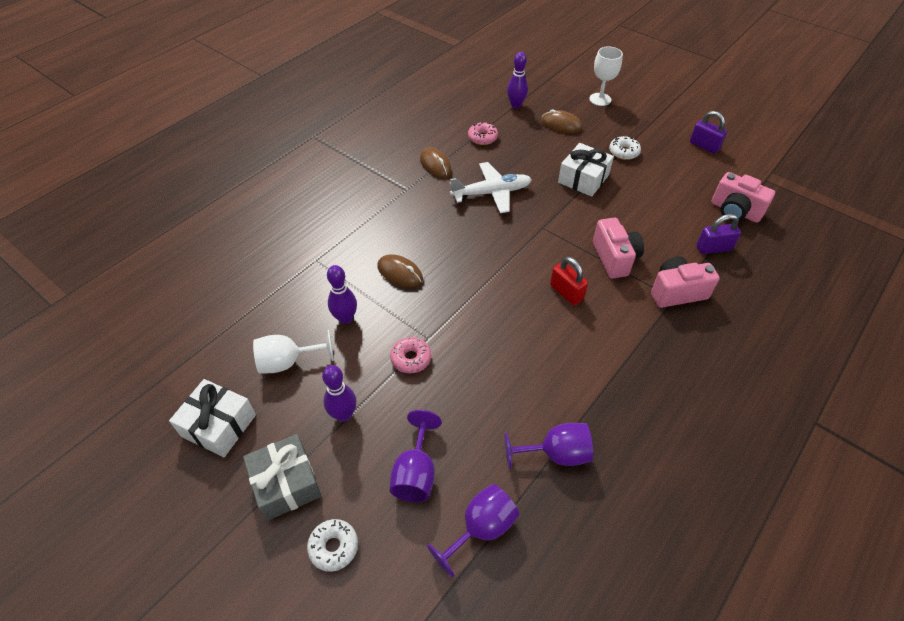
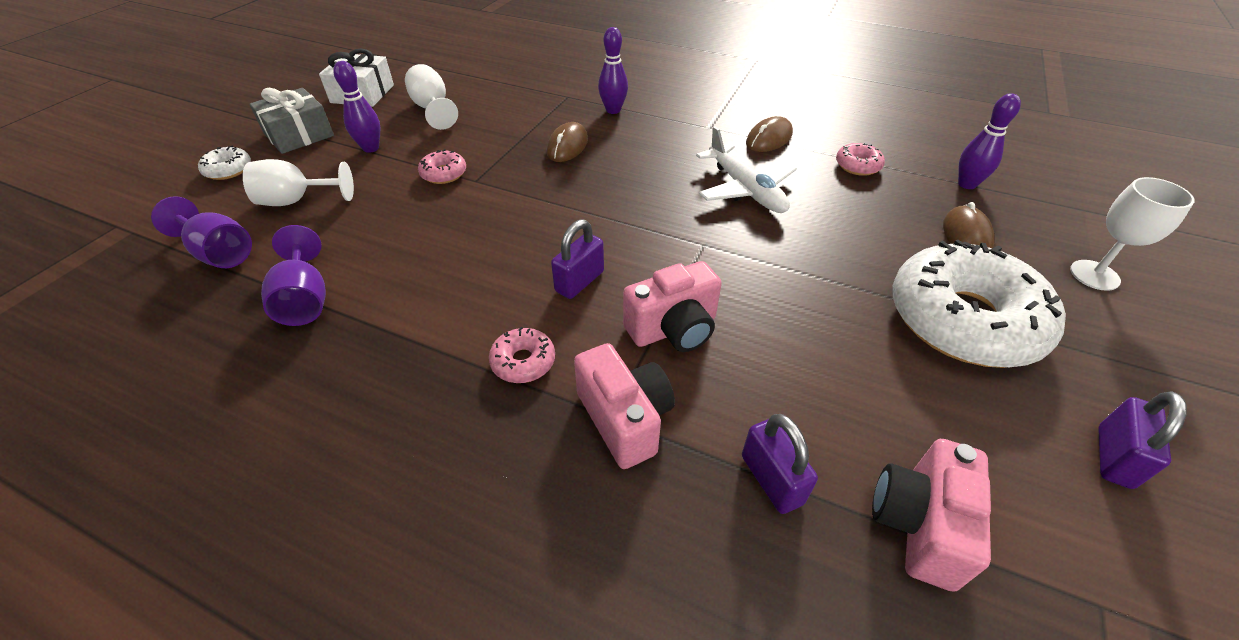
camera: 75 degrees right, 5 degrees down
(345, 318) = (492, 127): purple bowling pin -> purple bowling pin (613, 110)
(415, 473) = (296, 201): purple goblet -> white goblet
(566, 292) = (579, 281): red padlock -> purple padlock
(583, 179) = (845, 275): white gift -> none
(624, 152) = (963, 320): white donut -> white donut, size x2.46
(632, 329) = (523, 362): none -> pink donut

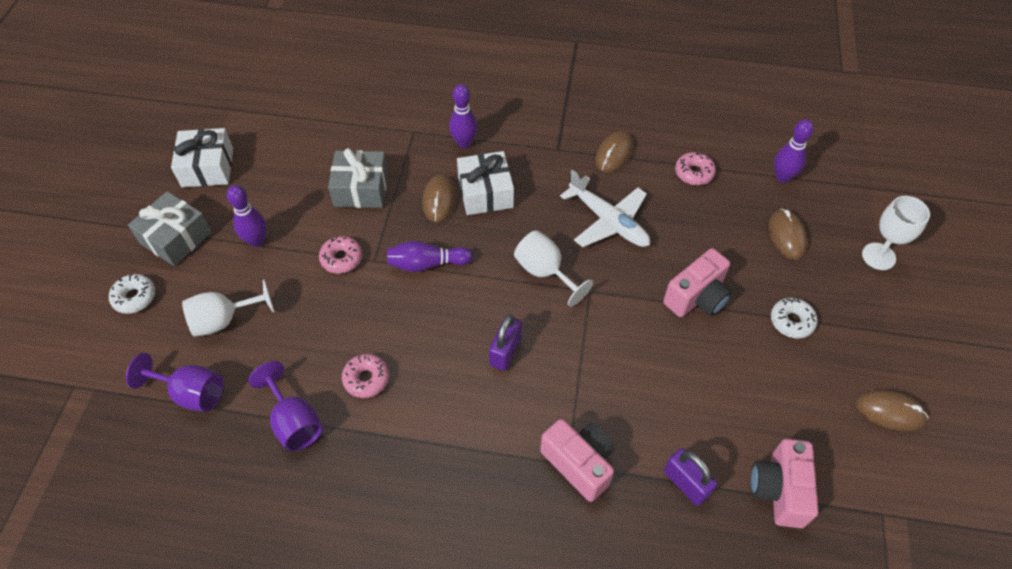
camera: 15 degrees left, 10 degrees up
(432, 109) = (290, 175): white goblet -> white goblet (545, 272)
(494, 127) = (361, 189): none -> grey gift
(523, 362) = (491, 435): pink donut -> pink donut (366, 379)
(528, 191) = (426, 264): none -> purple bowling pin
(618, 148) = (485, 192): none -> white gift
(673, 329) = (590, 379): pink camera -> pink camera (697, 297)
(963, 320) = (791, 321): white donut -> white donut, size x0.41
(1114, 457) = (890, 411): purple padlock -> brown mouse

